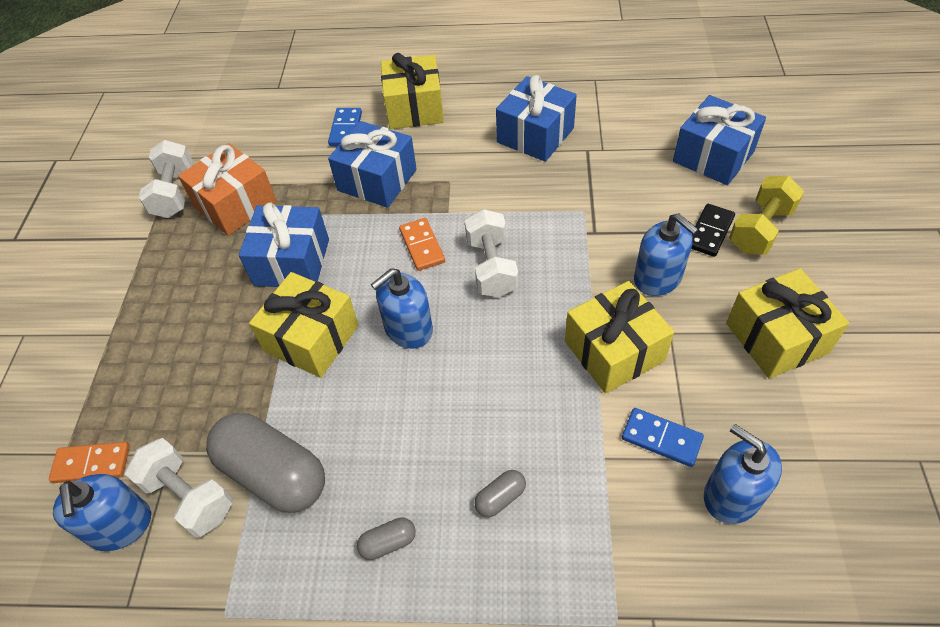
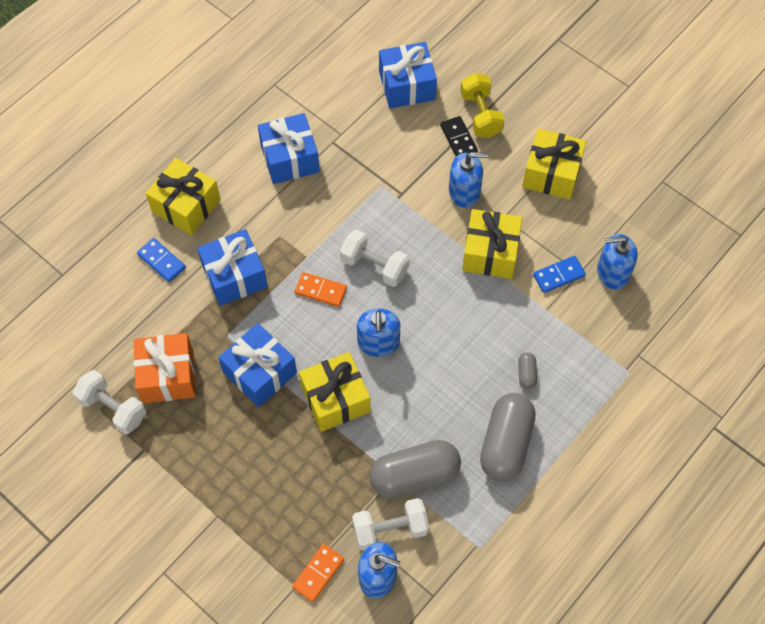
camera: 55 degrees left, 10 degrees up
(388, 543) = (506, 444): grey capsule -> grey capsule, size x2.35

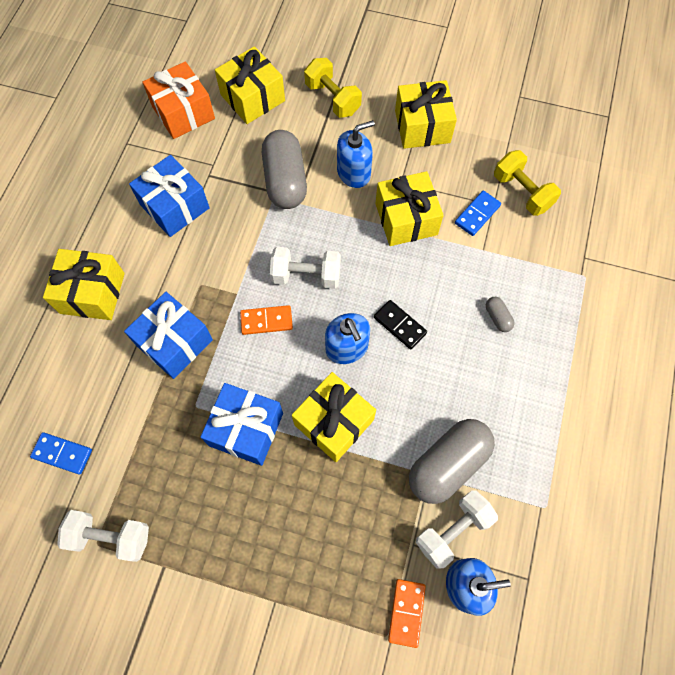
camera: 25 degrees left, 5 degrees up
(161, 261) = (92, 359): blue domino -> blue domino (62, 453)
(168, 376) = (153, 475): orange gift -> orange gift (183, 112)
(407, 86) = (253, 98): blue gift -> yellow gift
(458, 139) = (324, 127): black domino -> black domino (399, 325)
(506, 444) = (514, 393): grey capsule -> grey capsule (285, 180)
(612, 272) = (522, 192): blue soap dispenser -> yellow dumbbell

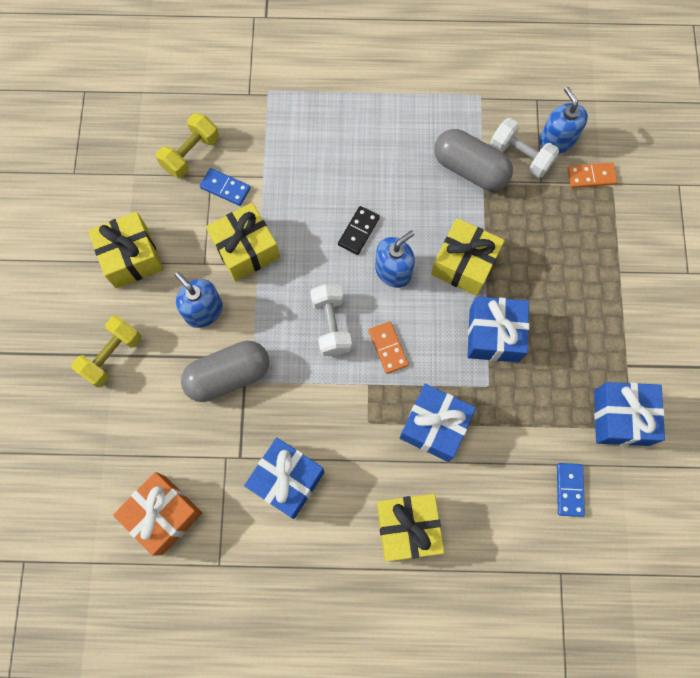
camera: 105 degrees left, 5 degrees up
(111, 537) = (621, 417): white dumbbell -> blue gift
(253, 98) = (127, 442): yellow gift -> none
(497, 317) = (328, 154): grey capsule -> none

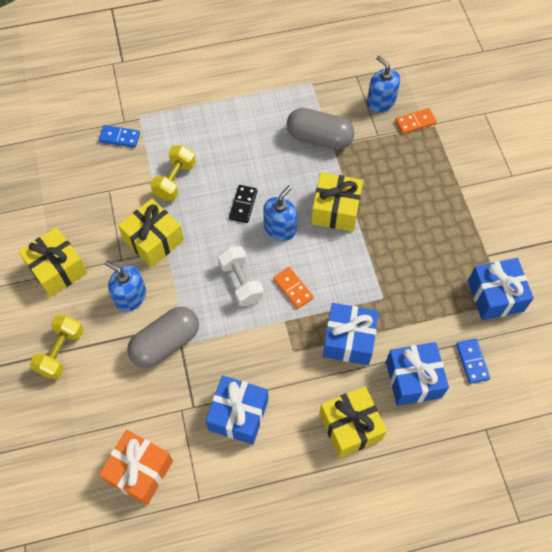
camera: 15 degrees left, 10 degrees down
(191, 154) = (87, 177): yellow dumbbell -> yellow dumbbell (175, 180)
(225, 188) = (123, 197): blue domino -> blue domino (119, 137)
(494, 335) = (375, 258): blue gift -> blue gift (413, 379)
(520, 156) = (356, 119): white dumbbell -> none

